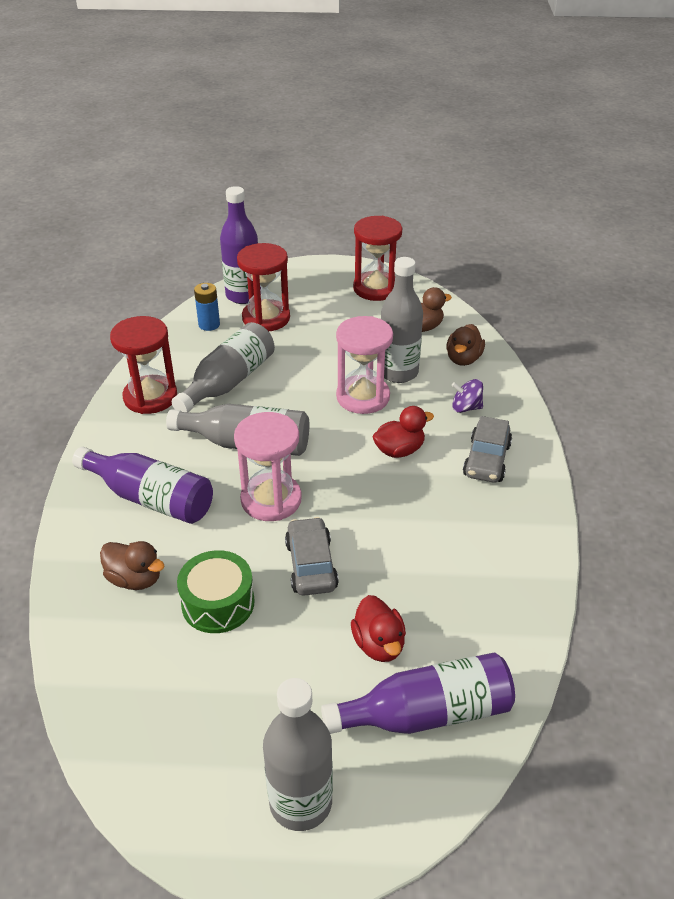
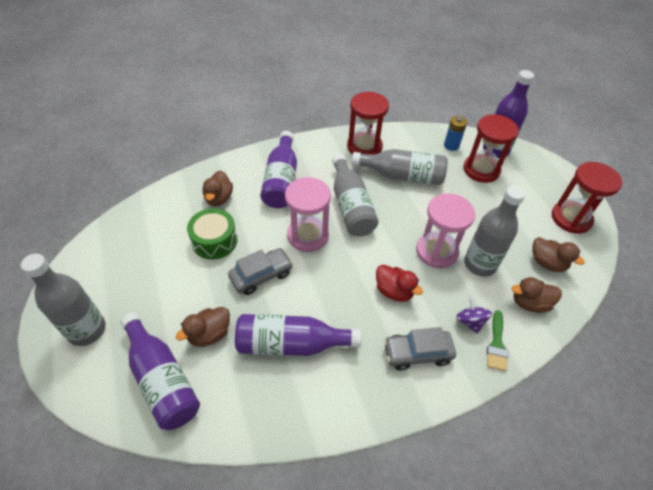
camera: 65 degrees right, 10 degrees up
(379, 644) = (209, 334): red duck -> brown duck
(429, 563) = (291, 344): none -> purple bottle
(500, 400) = (496, 345): none -> green brush

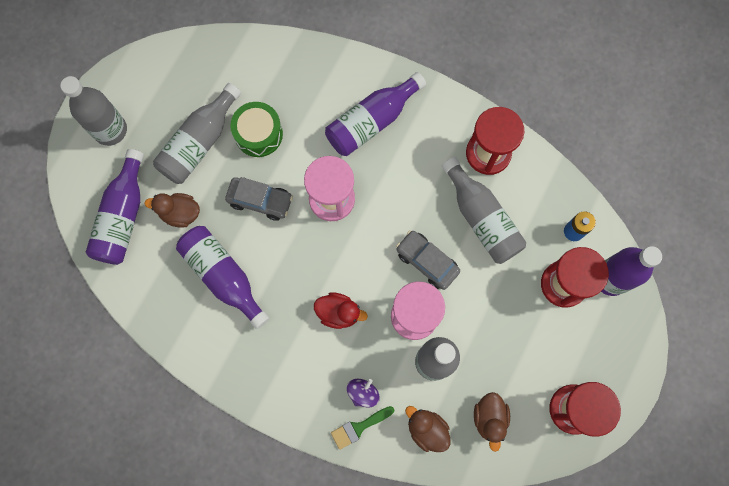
camera: 50 degrees right, 25 degrees up
(219, 198) = (302, 92): brown duck -> none
(351, 206) = (398, 205): grey bottle -> grey bottle (199, 143)
(394, 291) = (339, 313): red duck -> red duck turned 75 degrees counterclockwise
(417, 353) = (297, 373): grey car -> grey car (427, 262)

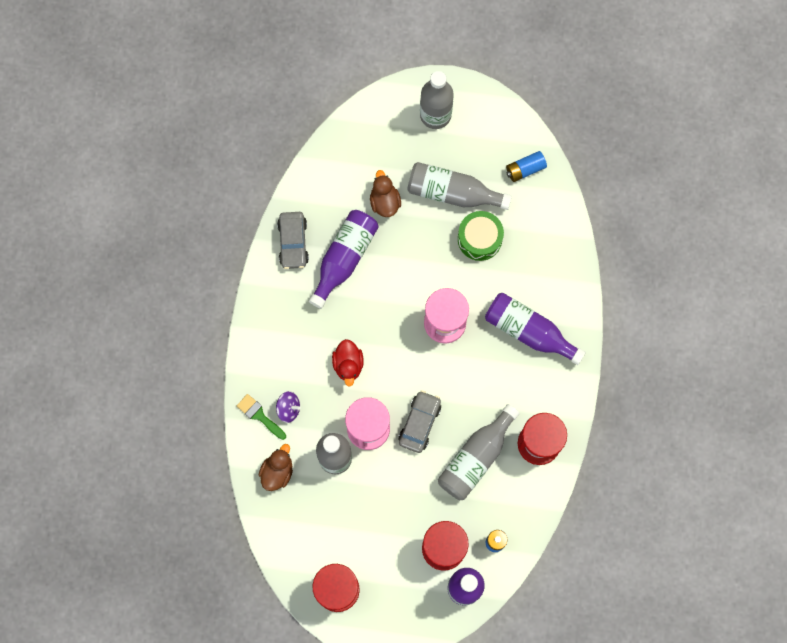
camera: 70 degrees right, 0 degrees up
(123, 217) = (364, 157): purple bottle -> none
(205, 65) = (525, 169): none -> blue battery
(260, 201) = (420, 263): grey car -> grey car (293, 243)
(489, 418) = (304, 521): brown duck -> none

